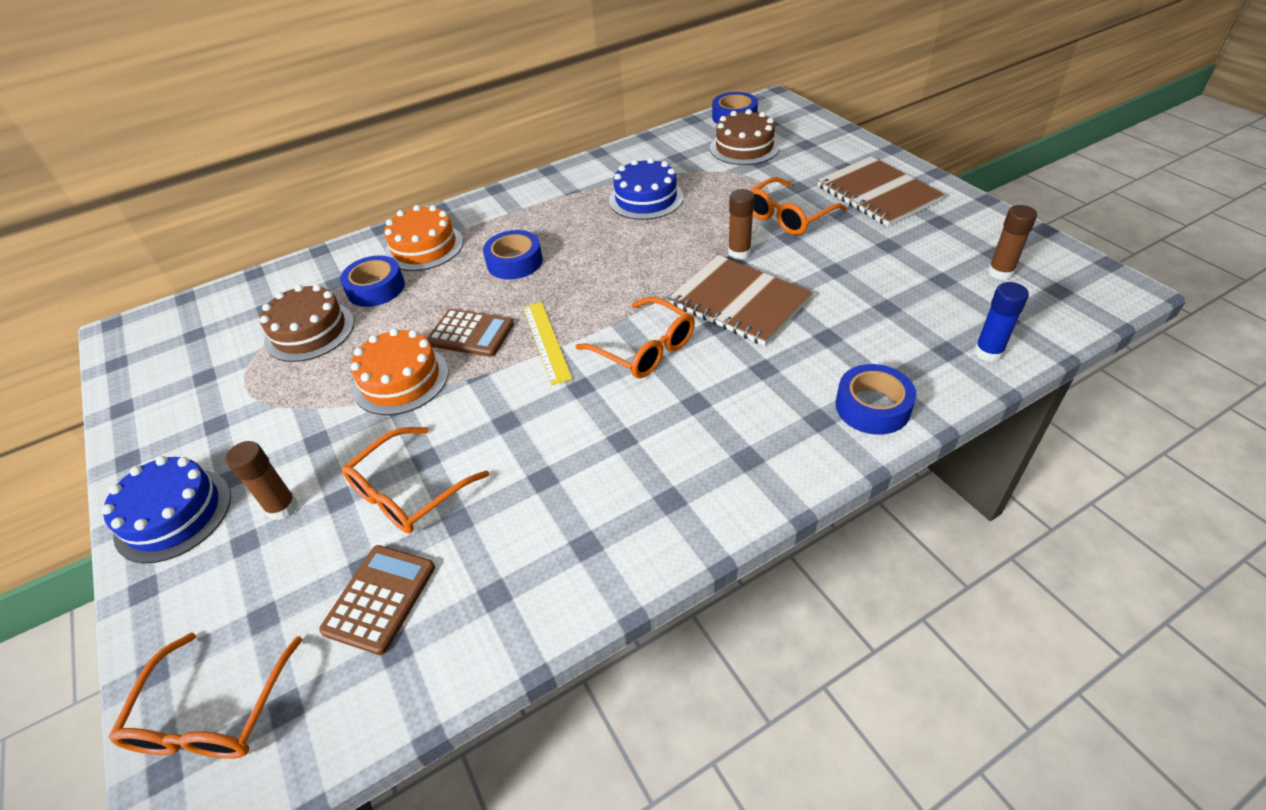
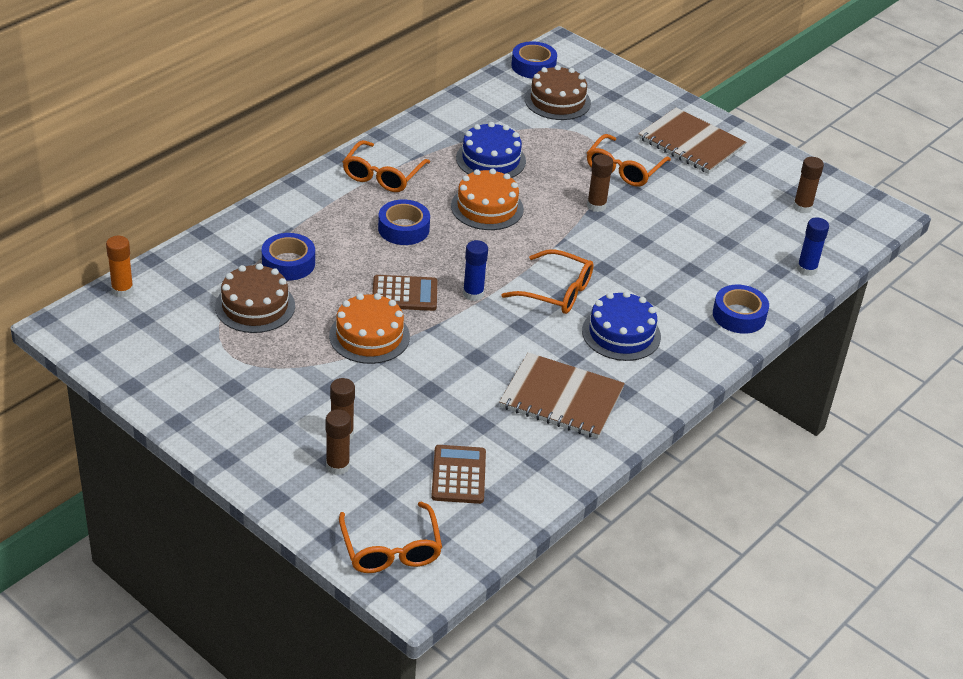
camera: 25 degrees left, 5 degrees down
(173, 514) = (256, 451): blue cake -> blue cake (621, 334)
(202, 301) = (122, 290): none -> orange glue stick
(244, 554) = (337, 466): none -> brown glue stick
(408, 492) = (433, 411): orange glasses -> orange glasses (382, 175)
(424, 247) = (307, 221): orange cake -> orange cake (487, 207)
(546, 341) = (473, 294): yellow ruler -> blue glue stick
(739, 302) = (614, 247): brown notebook -> brown notebook (561, 398)

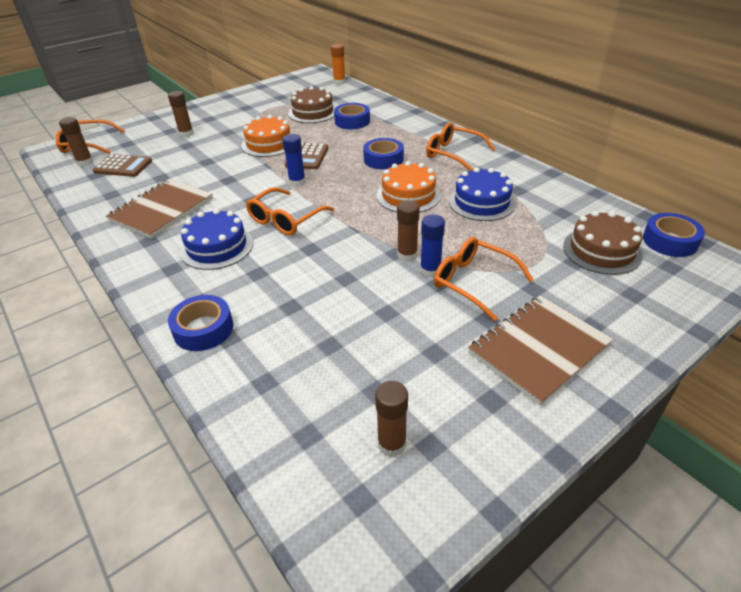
camera: 105 degrees right, 0 degrees up
(337, 466) = (162, 132): brown glue stick -> brown glue stick (85, 162)
(806, 269) = (257, 412): blue glue stick -> blue glue stick (430, 270)

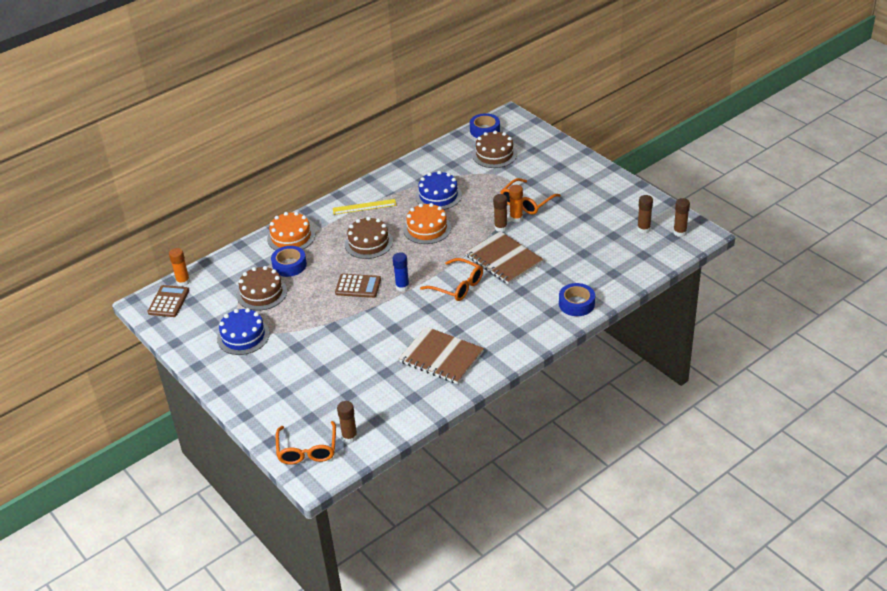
camera: 90 degrees left, 0 degrees up
(123, 166) = (361, 405): brown calculator -> brown calculator (168, 302)
(186, 134) = (295, 376): brown glue stick -> brown glue stick (679, 232)
(217, 247) = (493, 315): blue cake -> blue cake (243, 336)
(268, 144) = (328, 313): orange cake -> orange cake (291, 237)
(383, 159) = (368, 243): blue tape -> brown cake
(430, 270) = (516, 218): blue glue stick -> orange glue stick
(453, 154) = (364, 207): orange glasses -> yellow ruler
(539, 349) = (578, 184): brown notebook -> brown notebook (504, 259)

